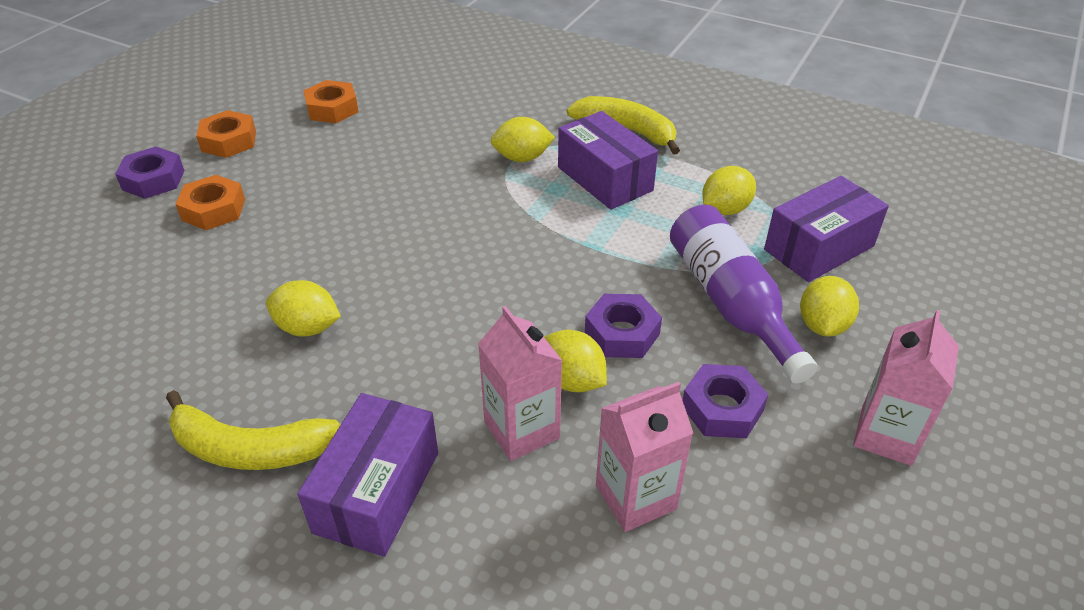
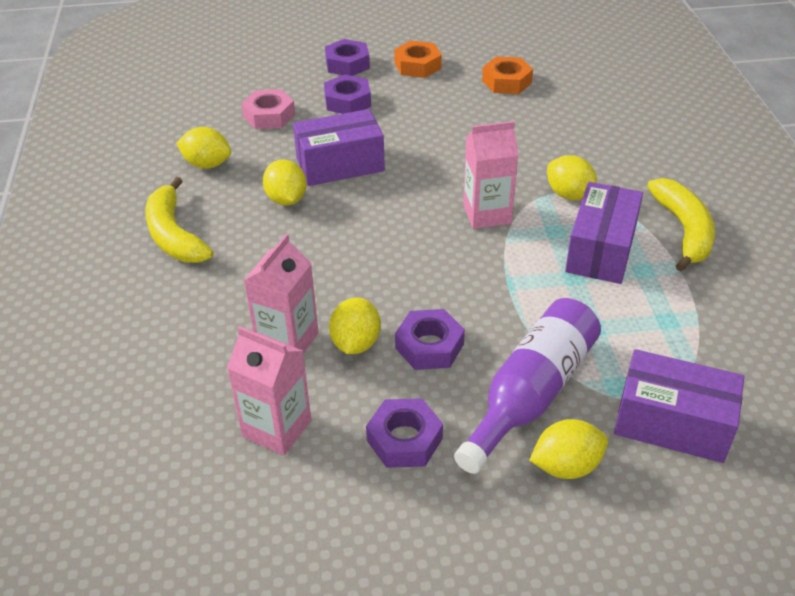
camera: 55 degrees right, 0 degrees up
(151, 274) = (269, 116): none -> pink nut
(213, 210) = (347, 101): orange nut -> purple nut
(377, 492) = (185, 304): purple box -> purple box (340, 165)
(725, 209) = (650, 338): yellow lemon -> yellow lemon (207, 164)
(886, 435) = (471, 560): pink carton -> pink carton (487, 214)

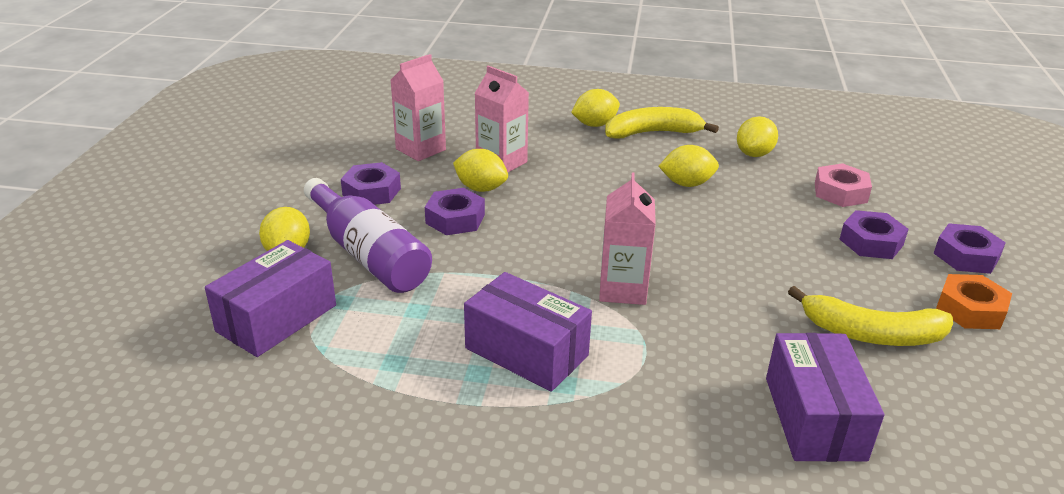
camera: 105 degrees right, 10 degrees down
(340, 165) = (739, 218): purple box -> purple box (814, 418)
(506, 82) = (930, 380): orange nut -> none
(569, 195) = (637, 359): yellow lemon -> yellow lemon (594, 124)
(683, 230) = (529, 435): yellow banana -> yellow banana (871, 334)

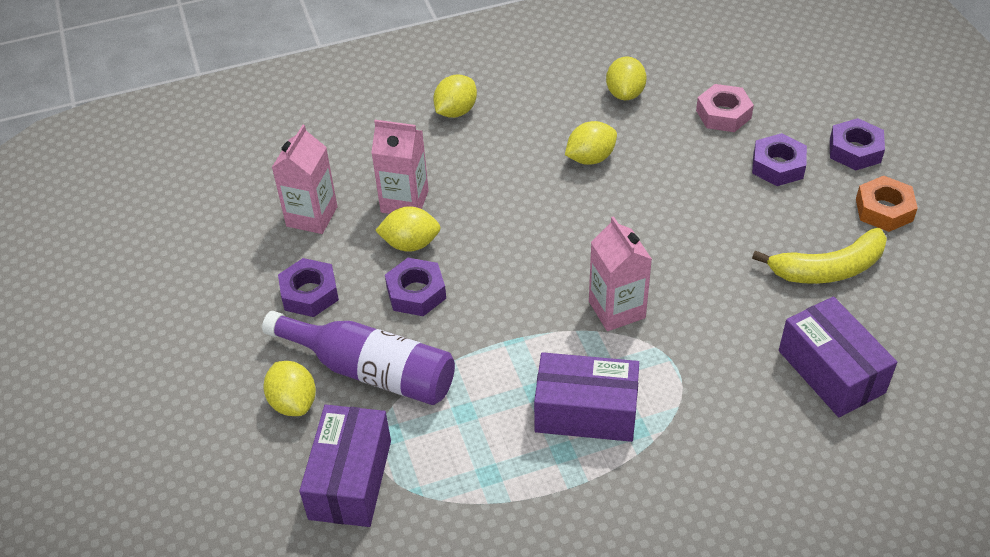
camera: 25 degrees left, 15 degrees up
(653, 133) = (518, 101): yellow banana -> none

